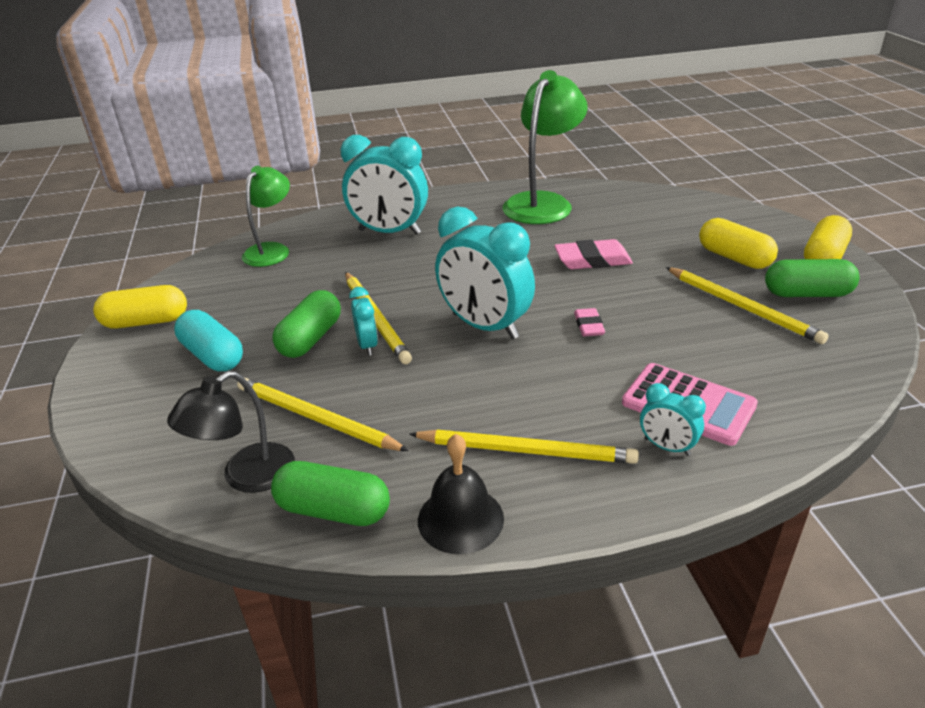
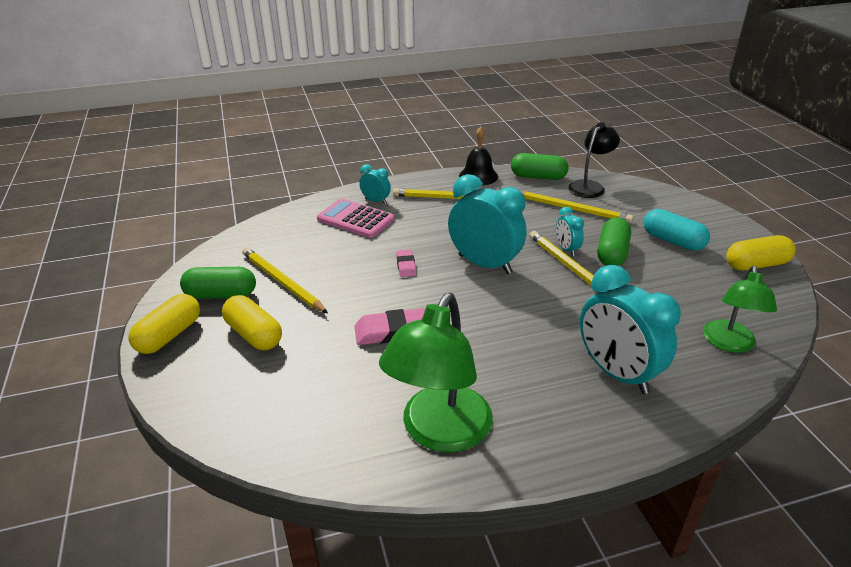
camera: 175 degrees right, 0 degrees up
(389, 232) = (617, 373): turquoise clock -> turquoise clock turned 135 degrees counterclockwise

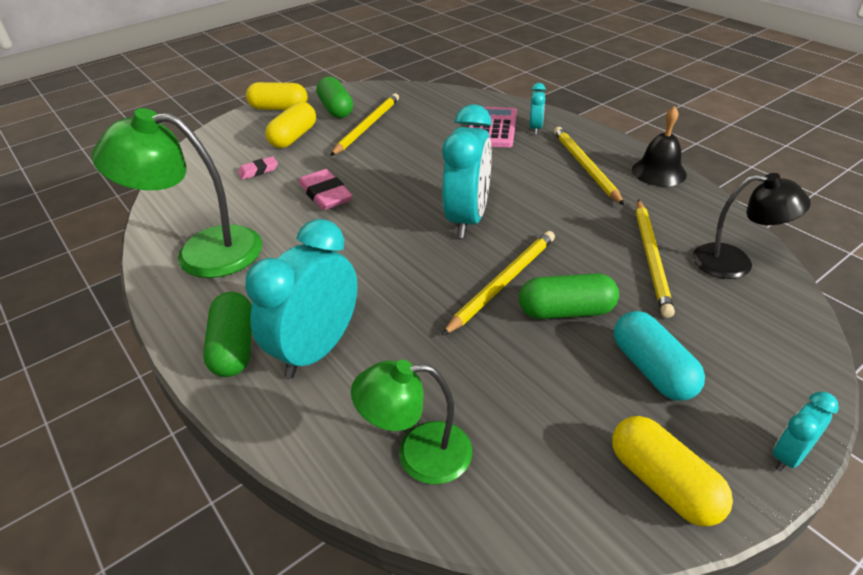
camera: 70 degrees right, 5 degrees up
(406, 266) = (432, 175): pink eraser -> pink eraser (258, 171)
(538, 177) = (709, 215): green capsule -> green capsule (234, 347)
(566, 249) = (545, 271): turquoise clock -> turquoise clock (789, 456)
(672, 241) = (652, 369): turquoise capsule -> turquoise capsule turned 45 degrees counterclockwise

